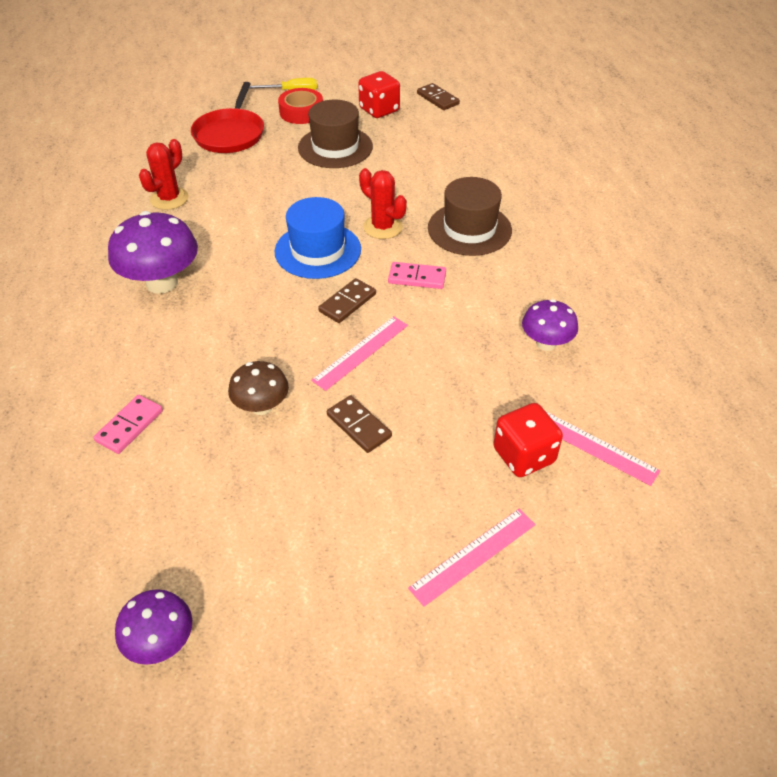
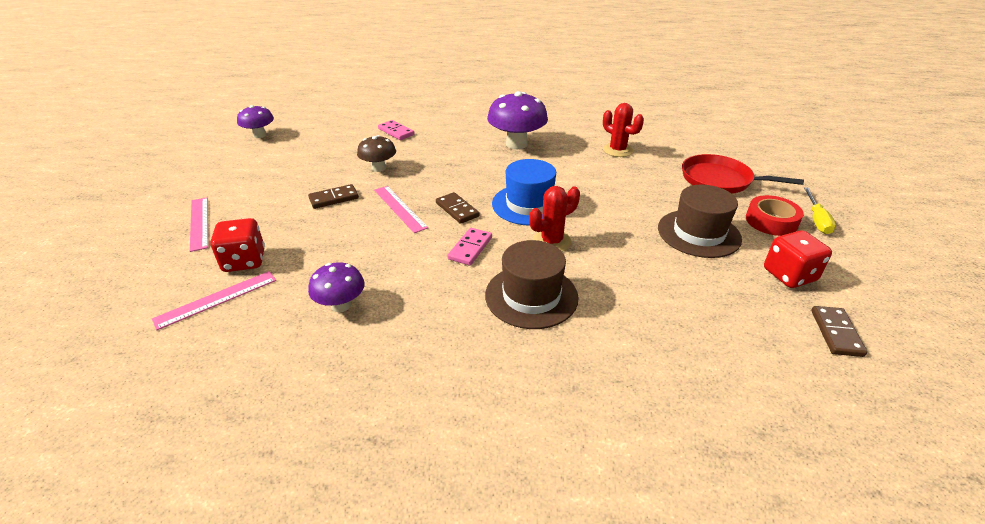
camera: 105 degrees right, 10 degrees down
(438, 99) = (836, 333): brown domino -> brown domino turned 60 degrees counterclockwise

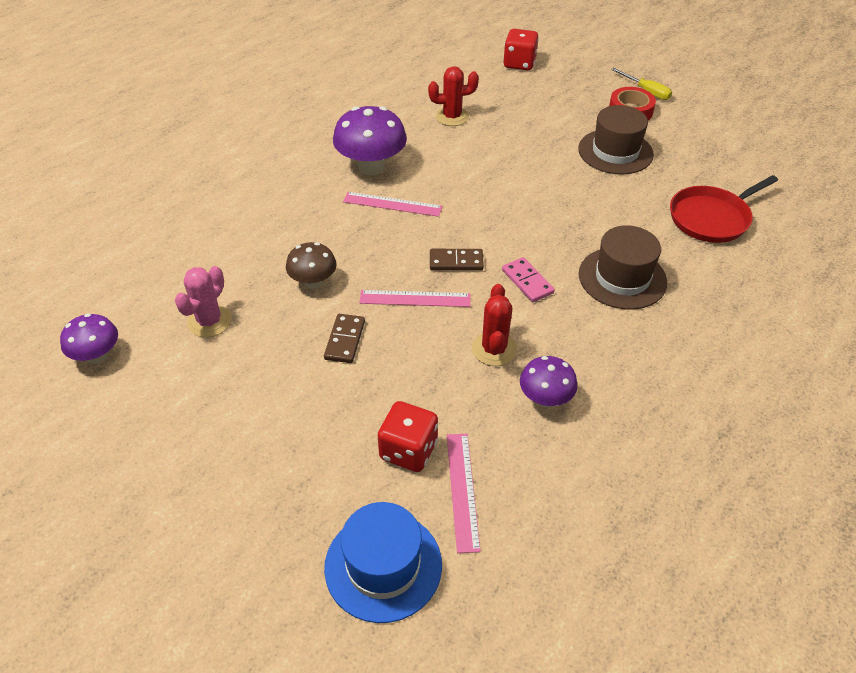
camera: 55 degrees left, 10 degrees up
(199, 223) = (286, 472): pink ruler -> pink ruler (392, 204)
(312, 152) = (209, 321): none -> pink cactus
(396, 132) = (239, 235): pink domino -> none
(529, 204) = (490, 214): blue hat -> blue hat (383, 565)
(551, 241) = (559, 230): red cactus -> red cactus (494, 349)
(720, 180) = (555, 97): red pan -> red pan (712, 218)
(789, 275) = (695, 145): red dice -> red dice (519, 64)
(836, 333) = (761, 165): brown domino -> none

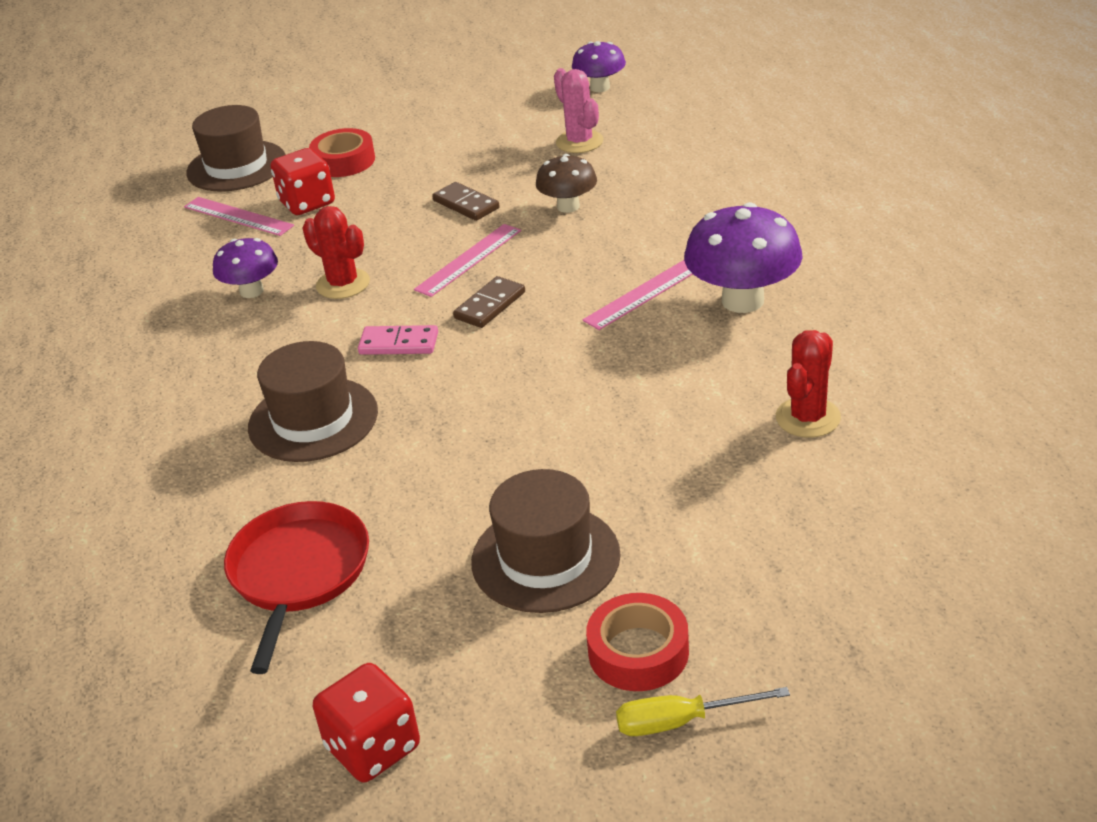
camera: 130 degrees right, 10 degrees down
(323, 472) = (344, 161): none -> red tape
(383, 565) = (236, 166): blue hat -> brown hat
(519, 64) = (933, 580): red dice -> red dice (373, 747)

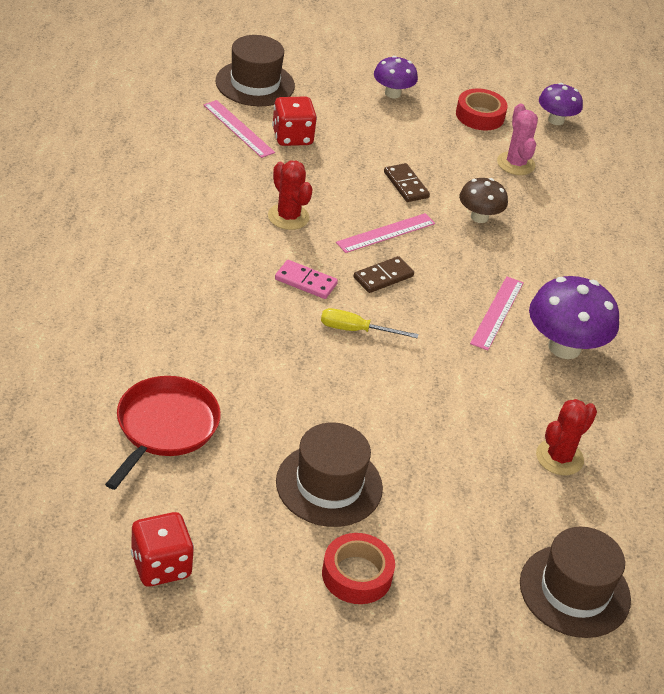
camera: 10 degrees right, 5 degrees up
(251, 291) = (222, 196): purple mushroom -> purple mushroom (392, 93)
(313, 419) = (222, 317): brown hat -> brown hat (574, 591)
(344, 161) = (334, 110): red tape -> red tape (480, 115)
(644, 293) = (497, 313): pink ruler -> pink ruler turned 45 degrees counterclockwise
(681, 721) = (360, 632): yellow screwdriver -> yellow screwdriver (356, 330)

